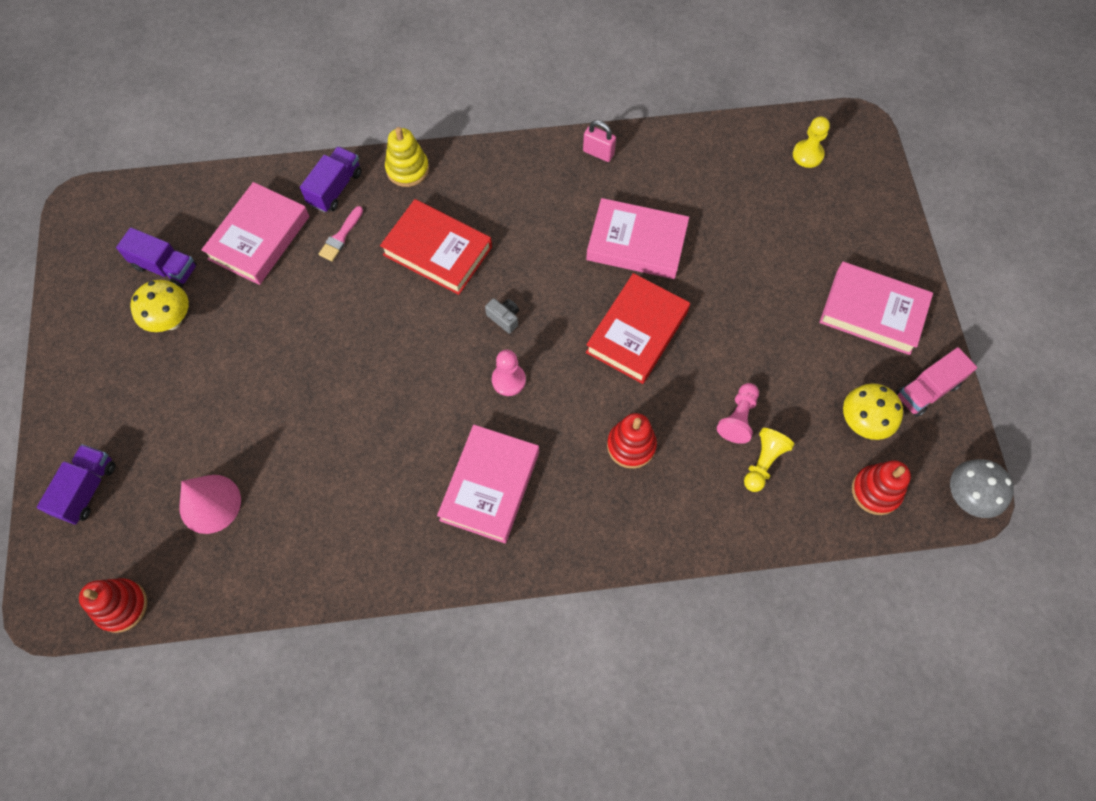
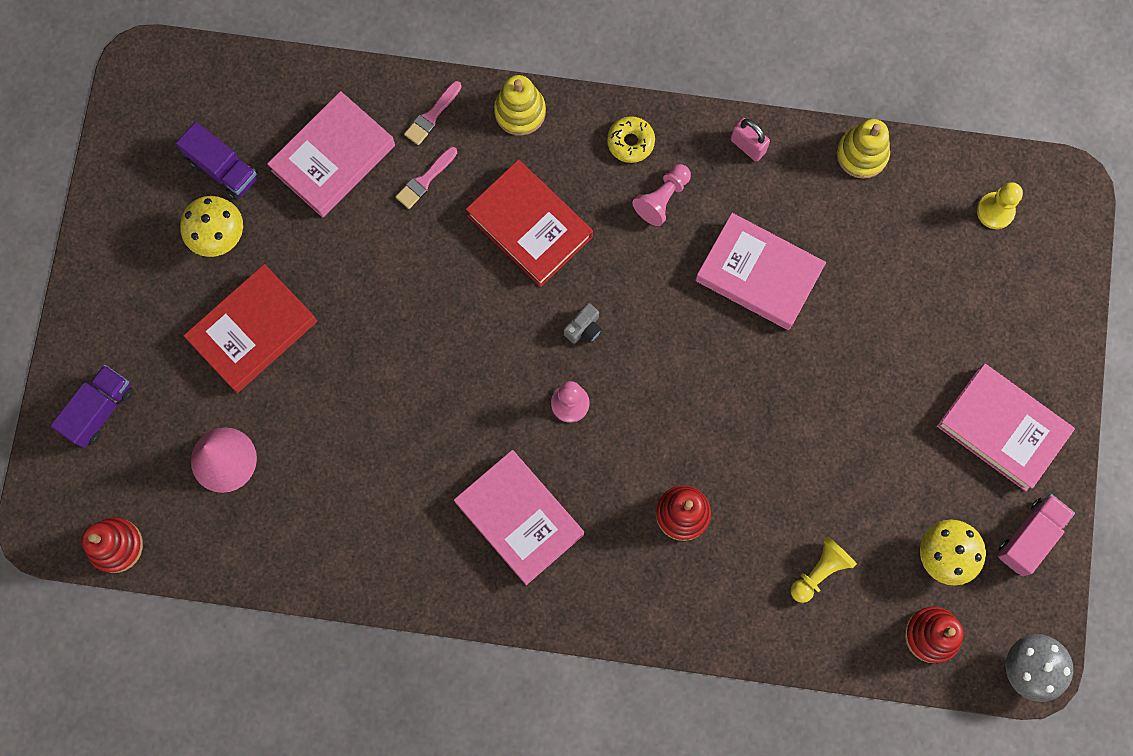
camera: 15 degrees right, 10 degrees up
(335, 188) = (432, 116): purple truck -> pink brush
(490, 486) = (519, 518): pink book -> pink book turned 75 degrees counterclockwise
(503, 171) = (630, 142): none -> yellow donut
(504, 318) = (584, 328): grey camera -> grey camera turned 75 degrees clockwise
(637, 332) = (727, 383): red book -> red book (253, 331)
(690, 138) = (862, 154): none -> yellow stacking toy
(738, 418) = (809, 513): pink pawn -> pink pawn (662, 198)
(927, 390) = (1030, 537): pink truck -> pink truck turned 150 degrees clockwise

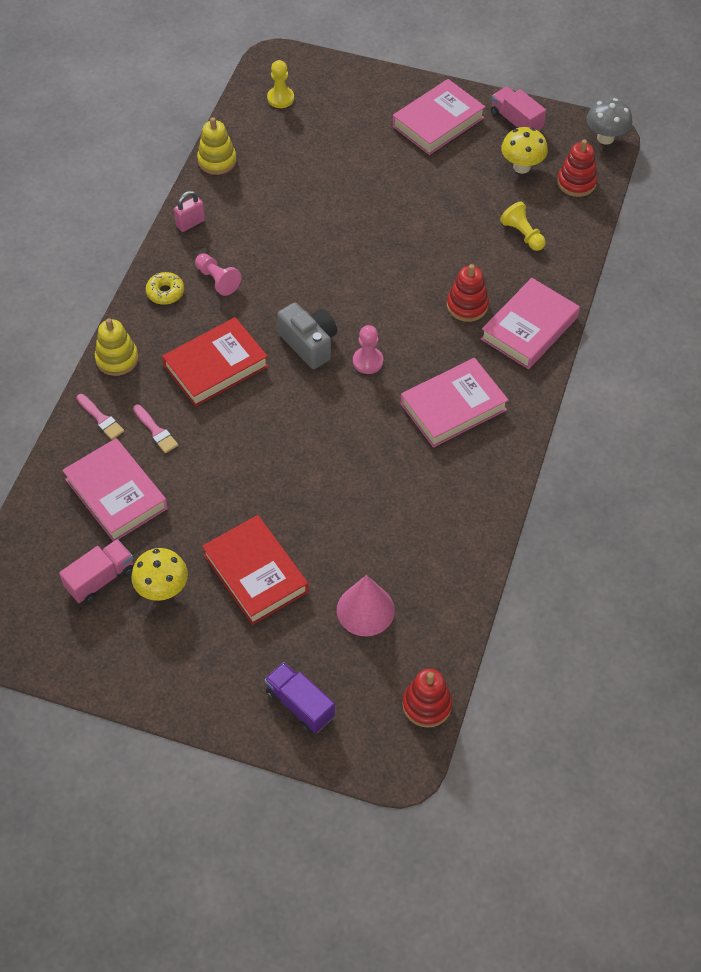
camera: 80 degrees left, 20 degrees down
(223, 169) = (100, 579): purple truck -> pink truck
(584, 328) = (309, 344): grey camera -> grey camera, size x1.96
(758, 274) = (293, 233): pink book -> pink book (529, 328)

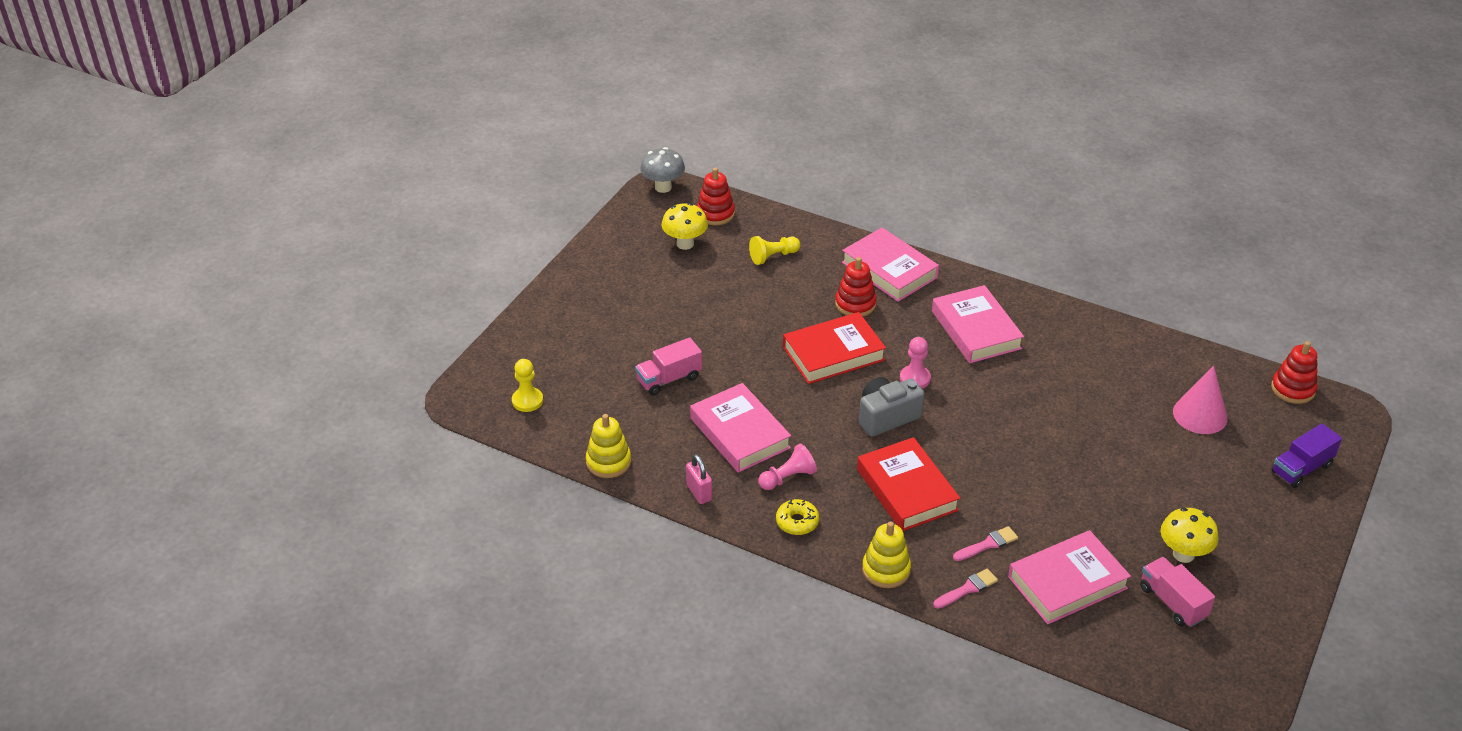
camera: 80 degrees left, 15 degrees down
(255, 573) = (1163, 484): red book -> red book (833, 353)
(438, 122) = (605, 289): pink book -> pink book (740, 433)
(516, 121) = (622, 238): pink truck -> pink truck (669, 379)

